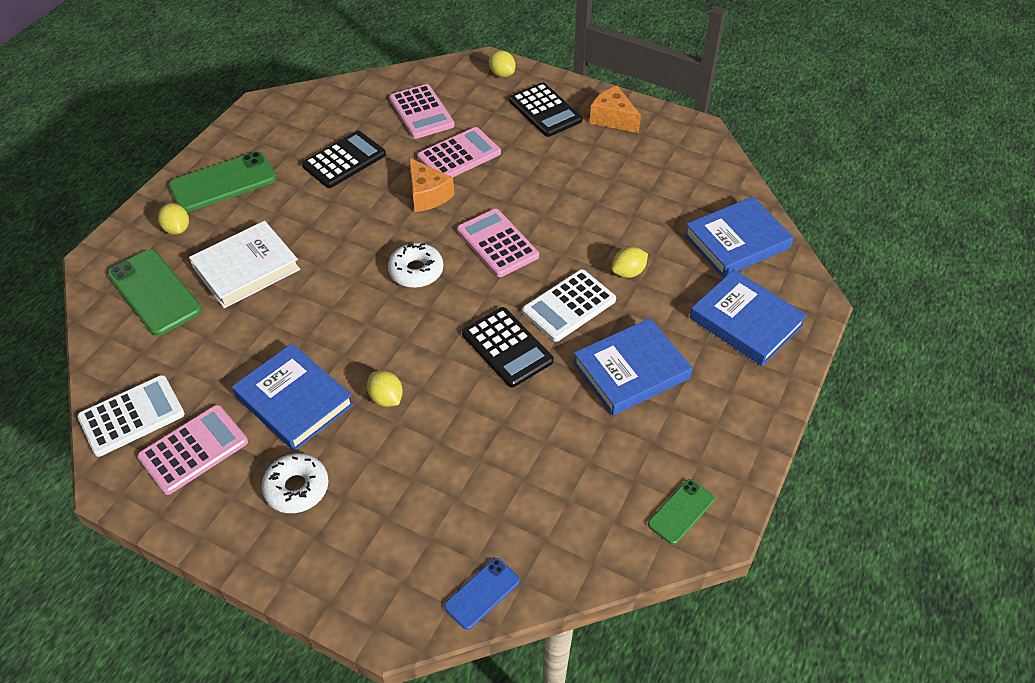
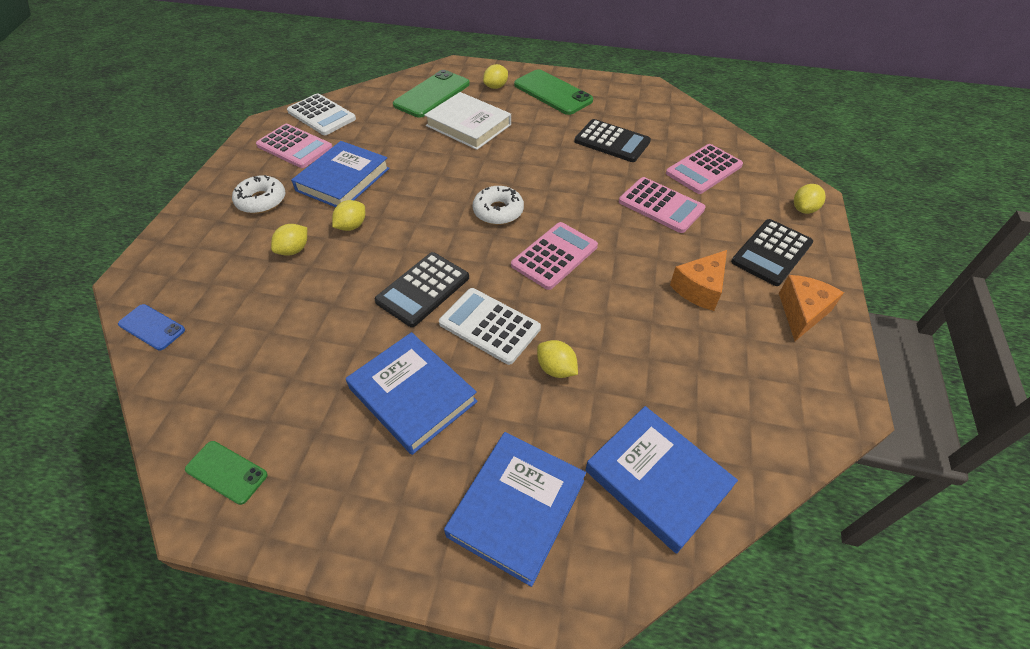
camera: 75 degrees right, 0 degrees up
(405, 455) = (294, 250): none -> yellow lemon
(427, 195) = (596, 197): orange cheese -> orange cheese (699, 289)

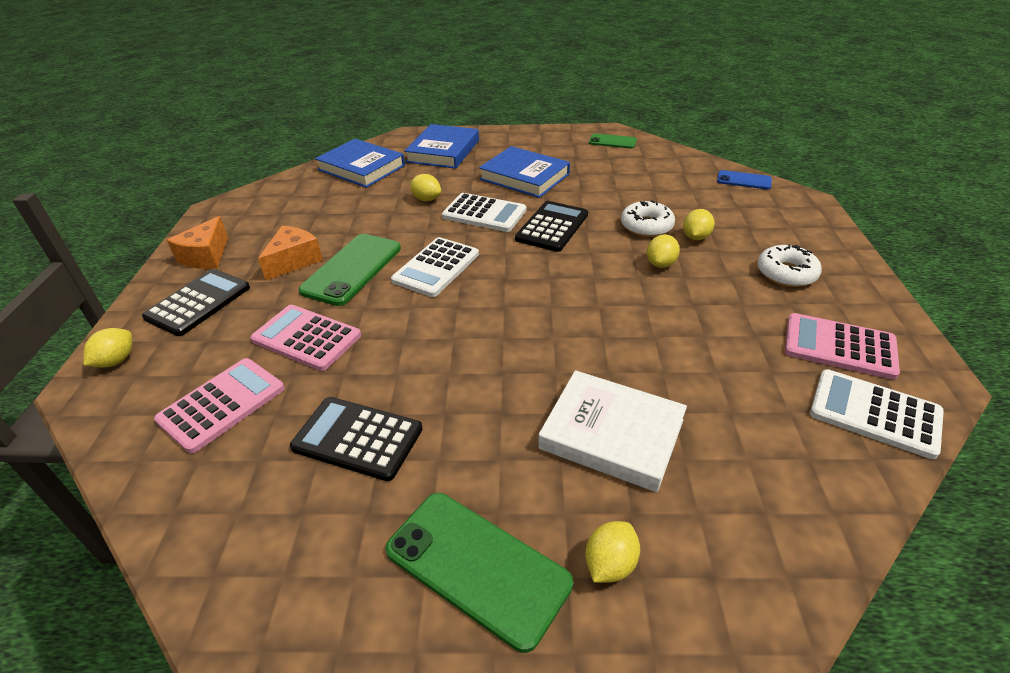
camera: 170 degrees right, 10 degrees down
(343, 179) = (722, 311): blue book -> none
(432, 94) = (730, 509): green phone -> green phone (352, 269)
(498, 211) = (509, 301): white donut -> white donut (646, 226)
(554, 256) = (436, 267): pink calculator -> white calculator

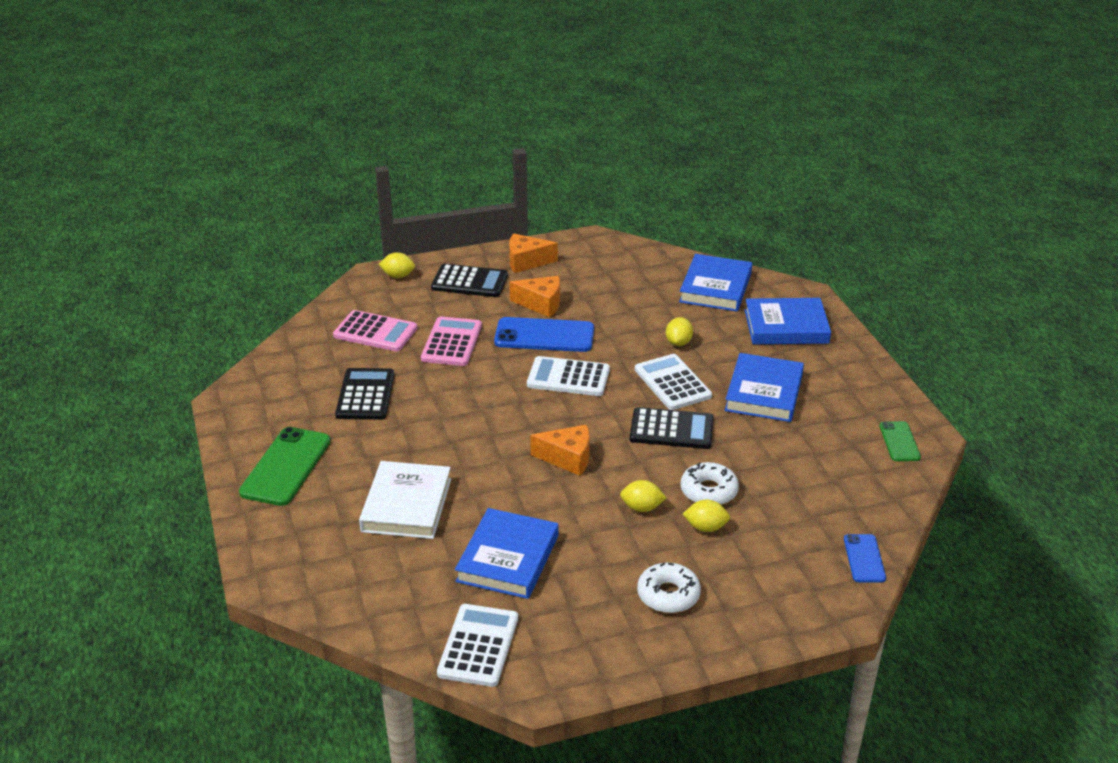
camera: 70 degrees right, 5 degrees down
(352, 269) = (544, 336): green phone -> blue phone
(484, 213) = (672, 383): white calculator -> white calculator turned 150 degrees clockwise
(570, 292) = (568, 458): none -> orange cheese
(610, 564) = (300, 518): yellow lemon -> none
(726, 364) = (508, 558): none -> blue book
(839, 346) = (560, 629): pink calculator -> none

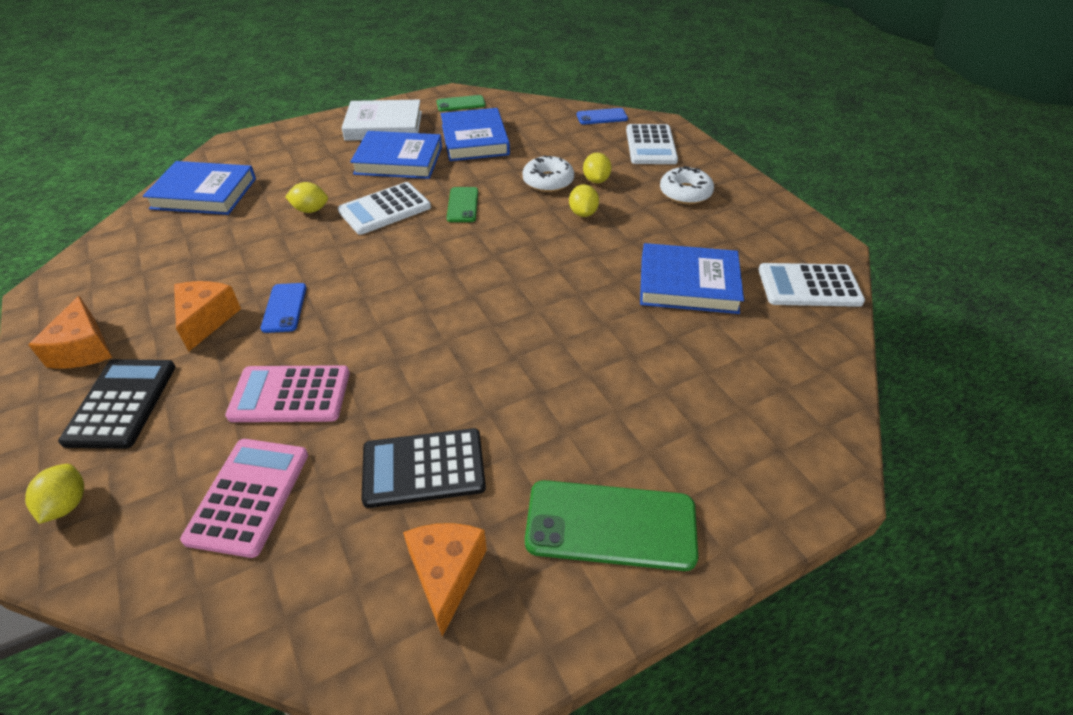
camera: 100 degrees left, 10 degrees up
(406, 505) = (641, 374): white book -> white book (384, 126)
(544, 336) = (284, 308): blue phone -> blue phone, size x0.55
(568, 377) = (376, 278): white calculator -> white calculator (650, 145)
(568, 458) = (523, 263): orange cheese -> orange cheese (446, 574)
(671, 429) = (463, 205): black calculator -> green phone
(786, 326) = (289, 152): blue book -> blue book (475, 140)

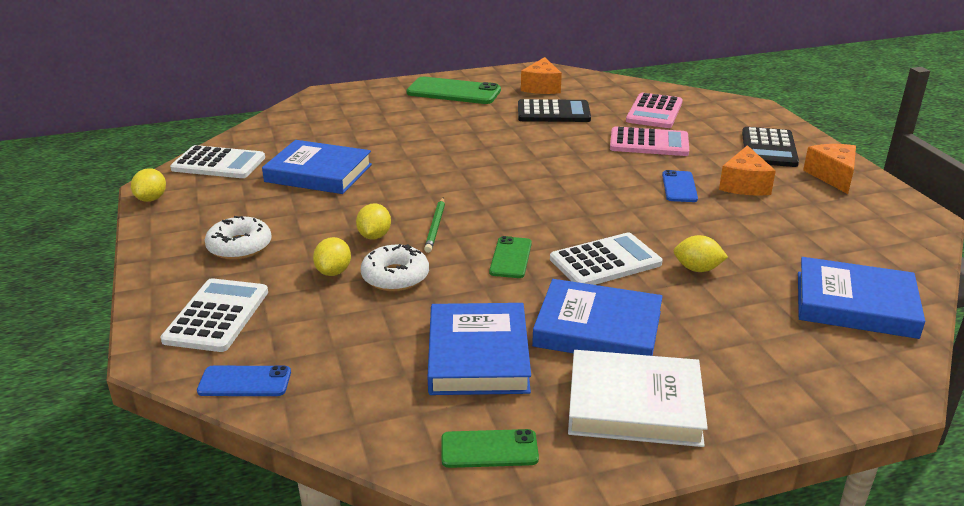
camera: 170 degrees left, 15 degrees down
(67, 504) = (759, 117): yellow lemon -> yellow lemon (151, 199)
(534, 228) = (435, 227): none -> green pencil

